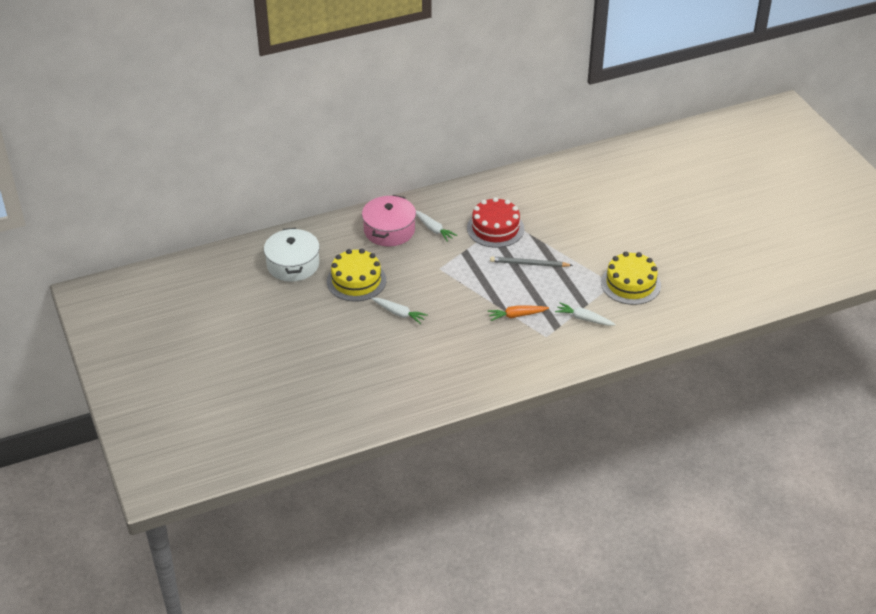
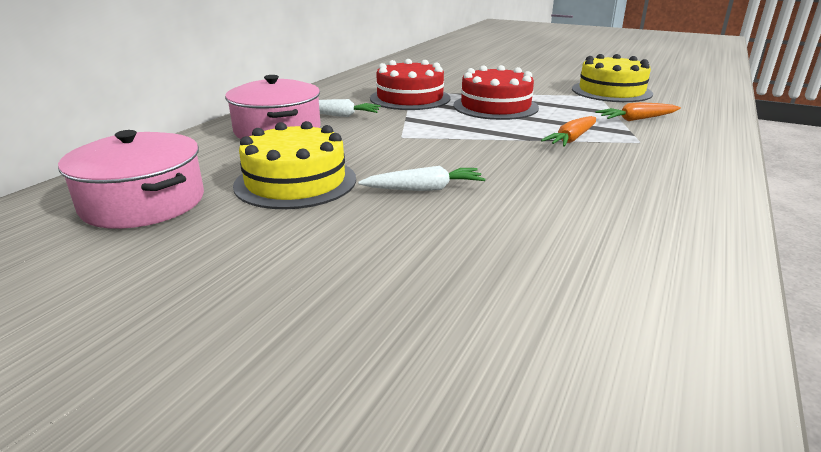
camera: 40 degrees left, 15 degrees down
(293, 264) = (143, 202): white pot -> pink pot
(529, 264) = (495, 106): grey pencil -> red cake
(584, 319) = (637, 119): white carrot -> orange carrot

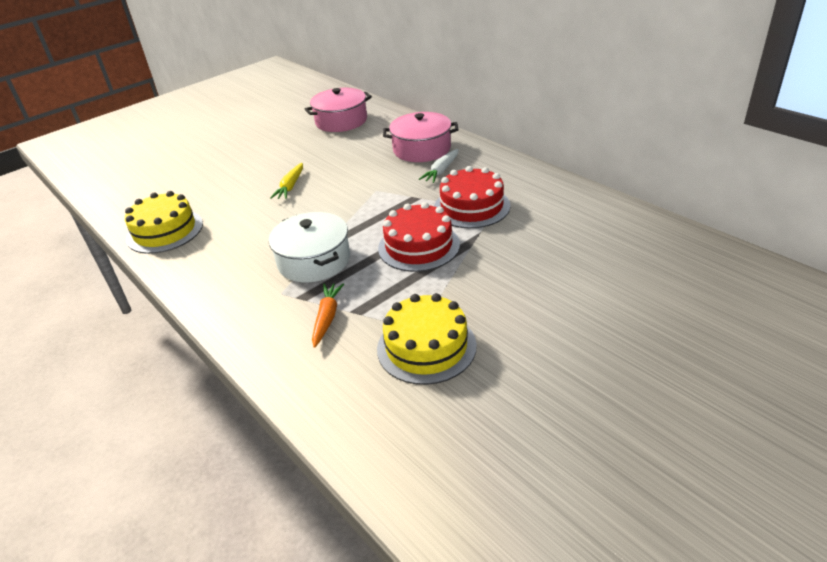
camera: 115 degrees right, 10 degrees up
(295, 182) = (332, 153): yellow cake -> yellow cake (165, 231)
(424, 189) = (290, 186): white carrot -> yellow carrot
(572, 139) = (314, 260): orange carrot -> white pot

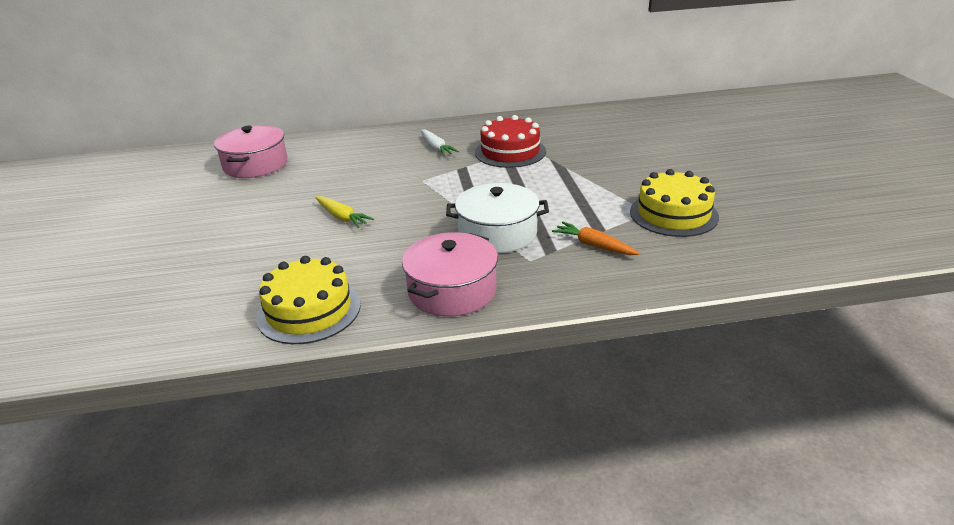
camera: 60 degrees left, 5 degrees down
(419, 246) = (538, 184): red cake -> none
(422, 149) = (385, 145): pink pot -> pink pot (452, 290)

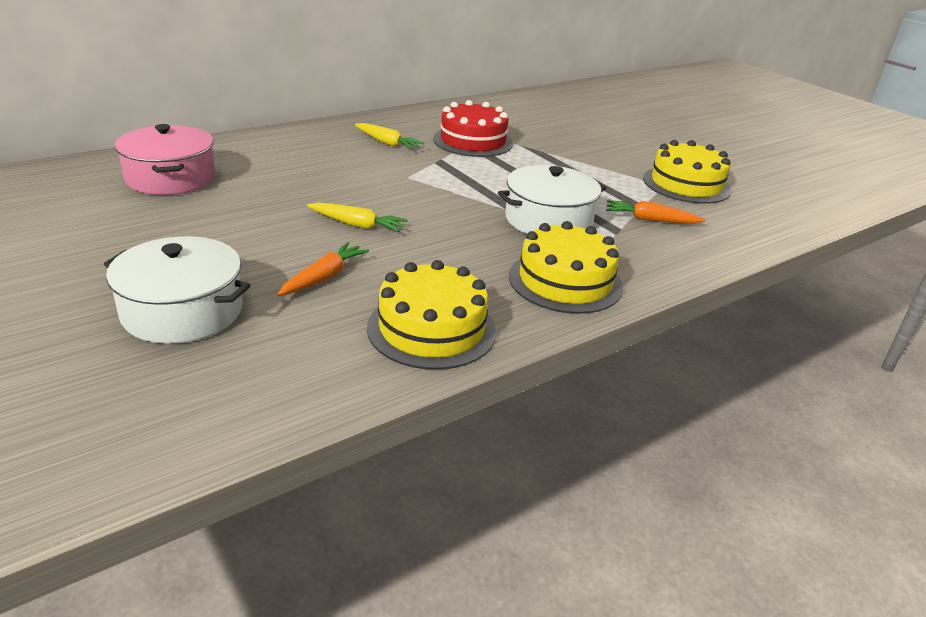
camera: 30 degrees left, 0 degrees up
(170, 266) = (183, 311): none -> white pot
(278, 256) = (324, 277): none -> orange carrot
(436, 148) = (387, 143): white carrot -> yellow carrot
(452, 290) = (565, 281): pink pot -> yellow cake

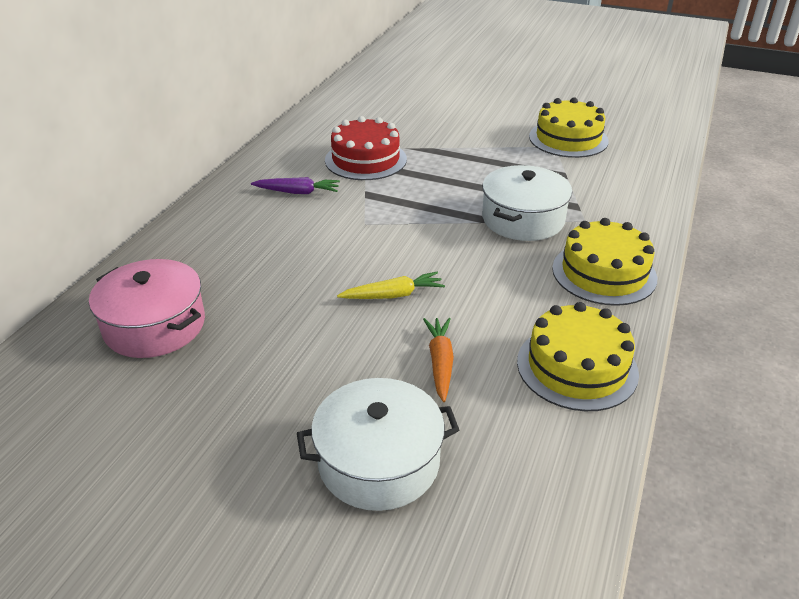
camera: 30 degrees left, 5 degrees up
(387, 143) = (297, 192): yellow carrot -> purple carrot
(650, 220) = (586, 185): orange carrot -> none

